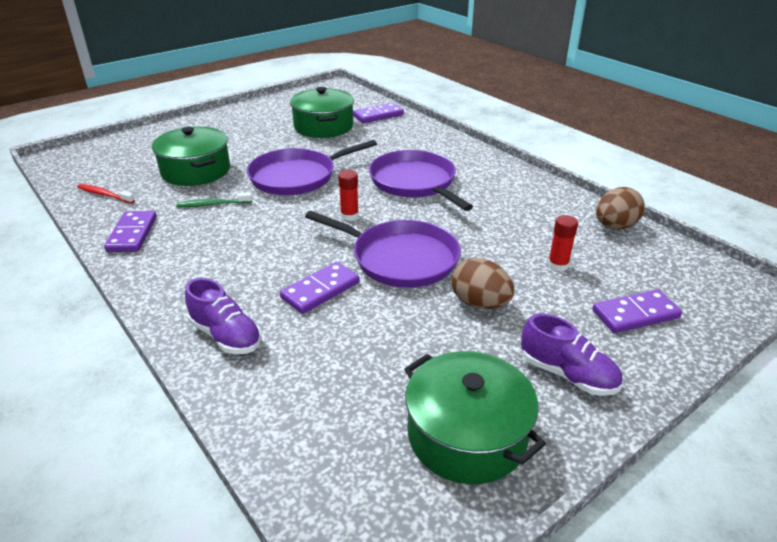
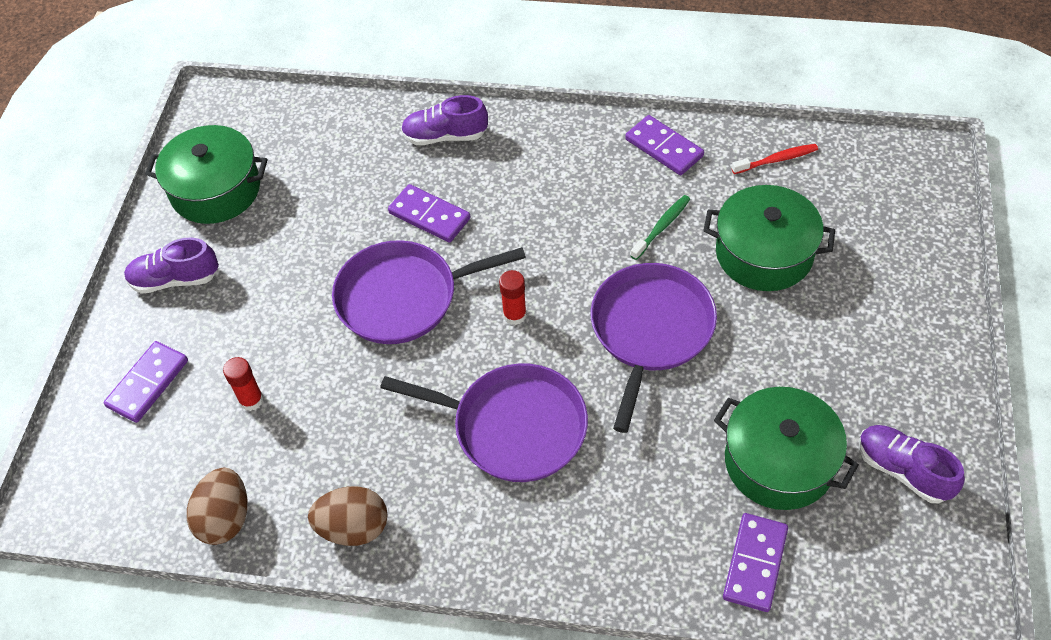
camera: 140 degrees right, 20 degrees up
(287, 107) = (903, 470): none -> purple shoe
(320, 290) = (429, 216): purple domino -> purple domino turned 60 degrees counterclockwise
(480, 303) = (288, 298): brown egg -> brown egg (353, 528)

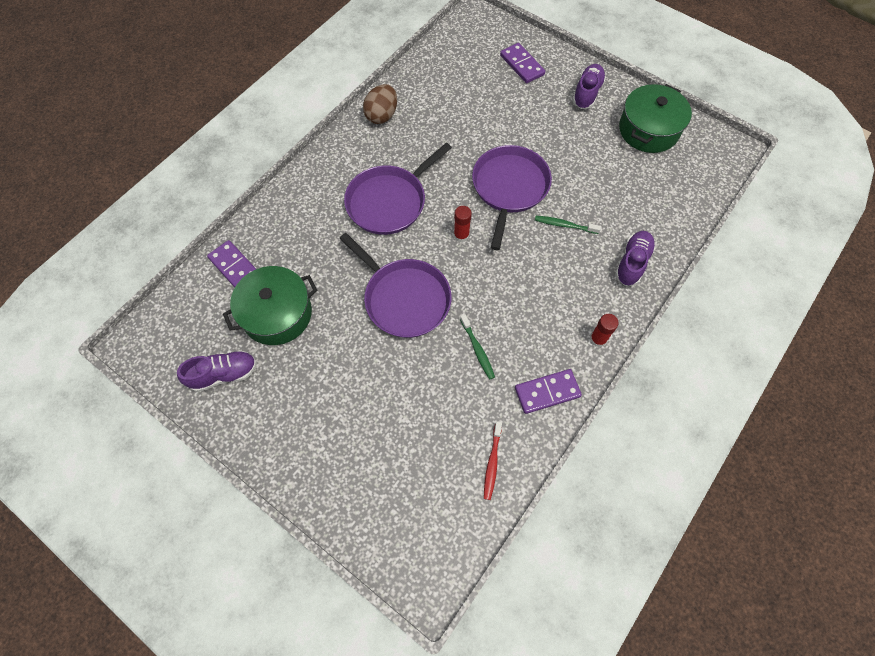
camera: 115 degrees right, 10 degrees up
(225, 518) = (422, 72): brown egg -> none
(251, 400) = (484, 101): red glue stick -> red glue stick (598, 339)
(429, 216) = (565, 225): purple domino -> green toothbrush
(764, 253) = (417, 399): green pot -> none

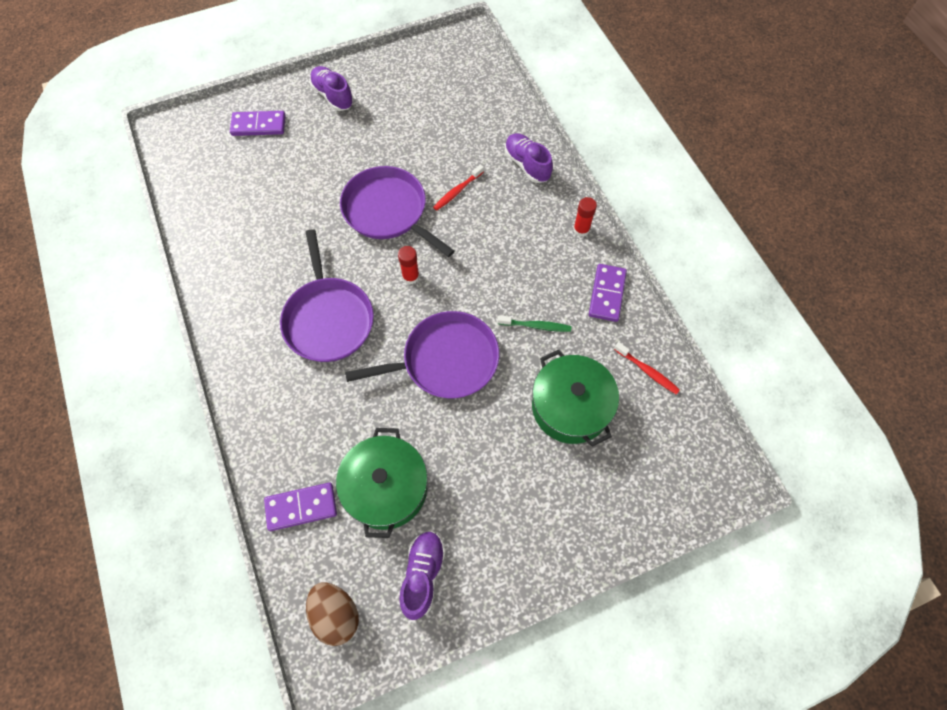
camera: 60 degrees left, 0 degrees up
(382, 115) = (218, 273): brown egg -> brown egg (336, 614)
(565, 225) = (457, 191): green toothbrush -> red toothbrush
(648, 130) = (407, 77): green pot -> green pot (570, 407)

